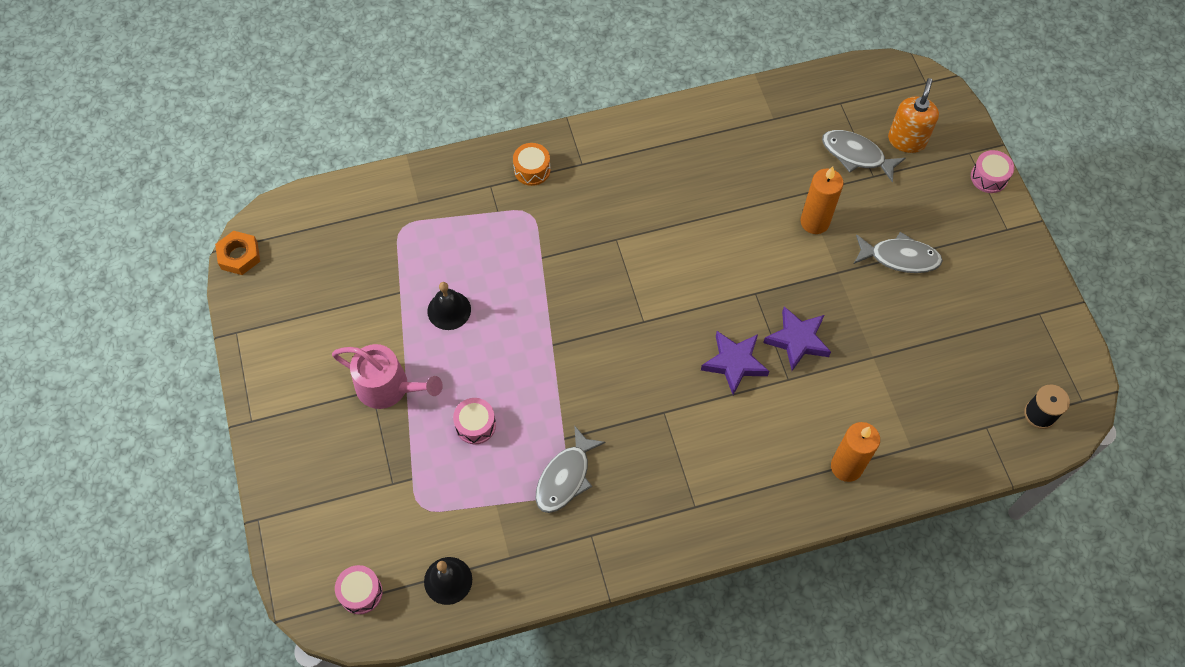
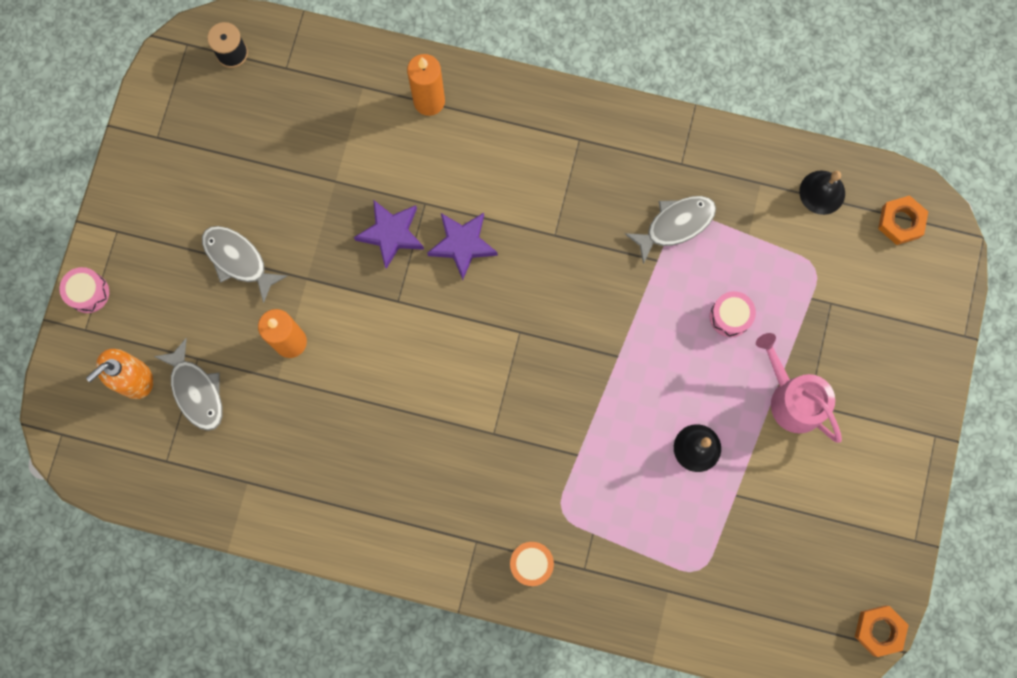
camera: 150 degrees left, 15 degrees up
(361, 592) = (900, 222): pink drum -> orange nut

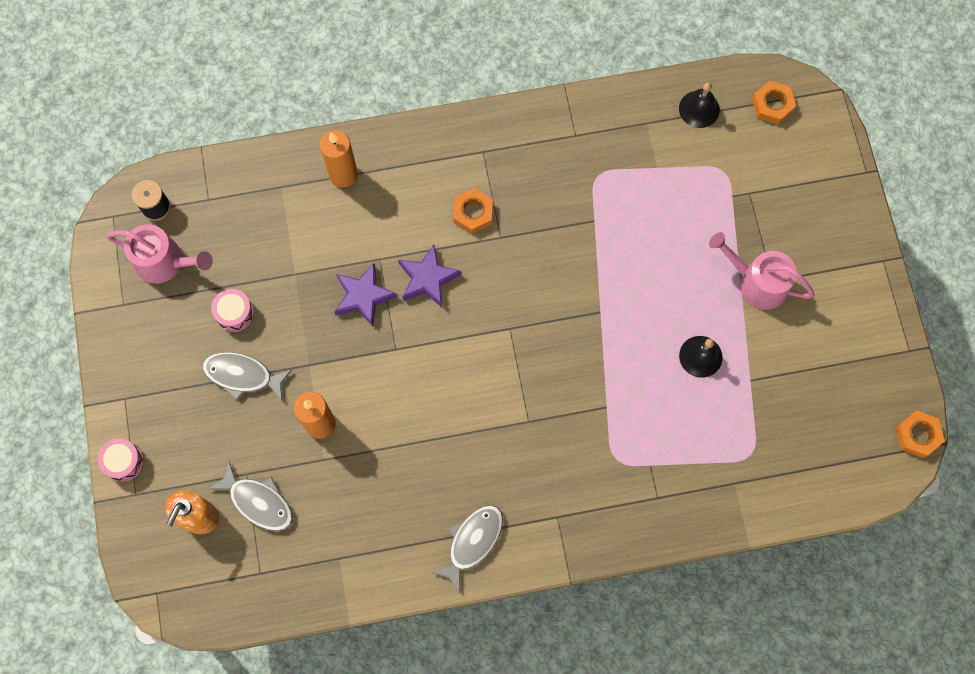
camera: 25 degrees left, 5 degrees down
(215, 112) = (165, 262): none -> pink watering can
(531, 564) = (612, 514): orange drum -> none
(539, 198) = (473, 213): none -> orange nut
(675, 225) = (595, 186): grey fish -> grey fish (472, 542)
(730, 316) = (675, 239): pink drum -> pink drum (235, 313)

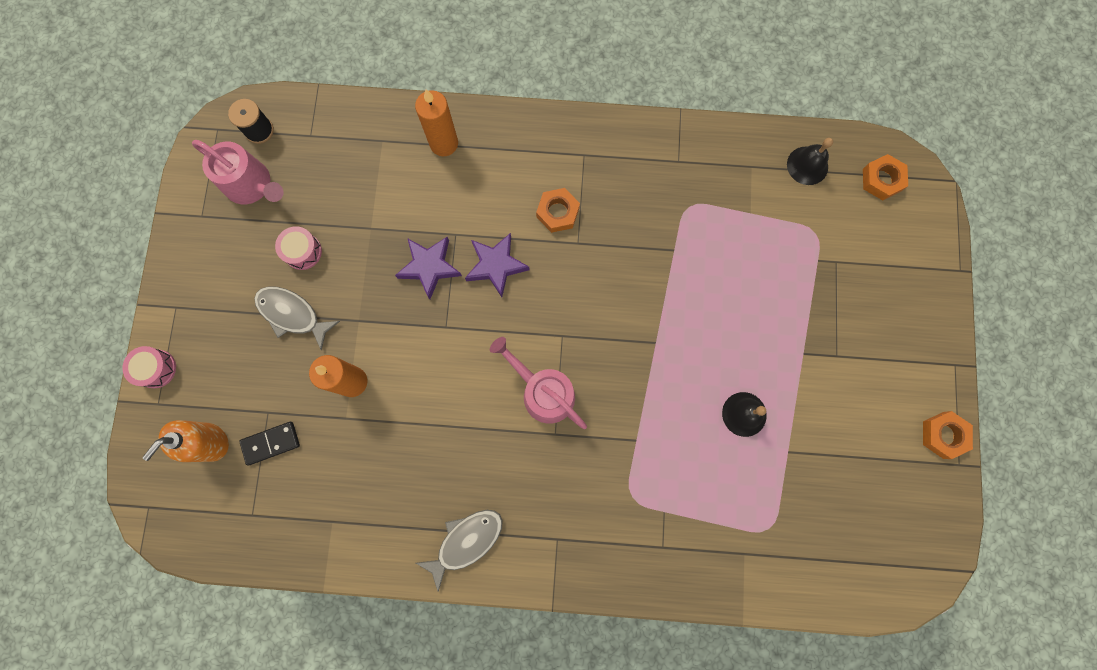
camera: 15 degrees right, 5 degrees up
(258, 502) = (271, 443): grey fish -> black domino
(757, 282) = (821, 354): pink watering can -> pink watering can (543, 392)
(917, 435) = (946, 555): orange nut -> orange nut (943, 435)

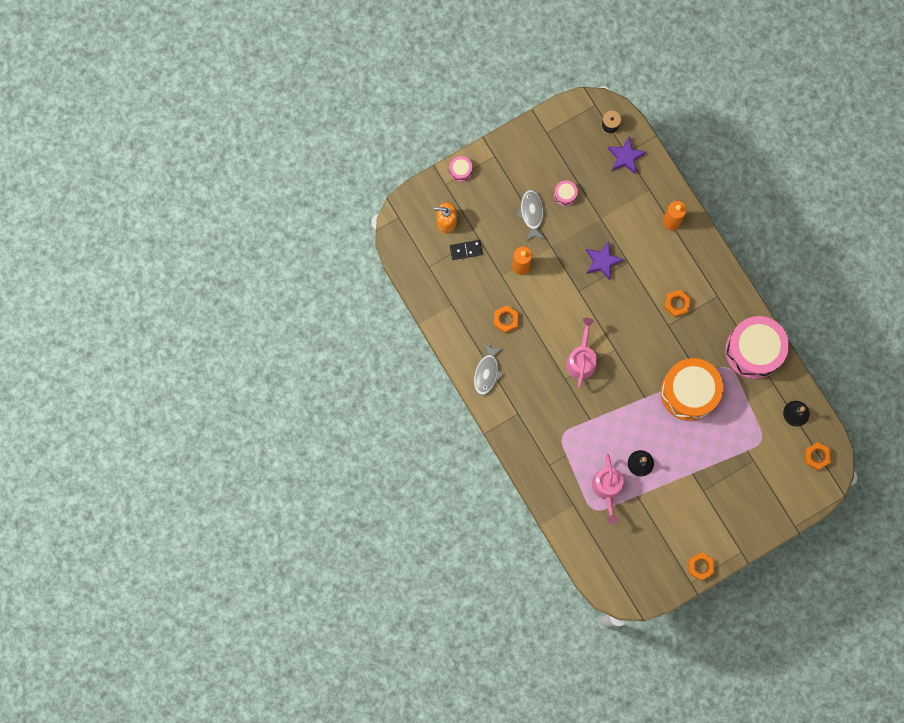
camera: 55 degrees right, 0 degrees up
(252, 185) = (579, 144): pink watering can -> pink watering can (607, 488)
(271, 443) = (466, 250): black domino -> black domino turned 45 degrees counterclockwise
(411, 458) = (505, 320): none -> orange nut
(466, 541) = (487, 372): grey fish -> grey fish turned 90 degrees clockwise
(496, 265) = (627, 293): purple star -> purple star (625, 157)
(688, 160) = (753, 350): none -> pink drum
(688, 280) = (689, 392): none -> orange drum

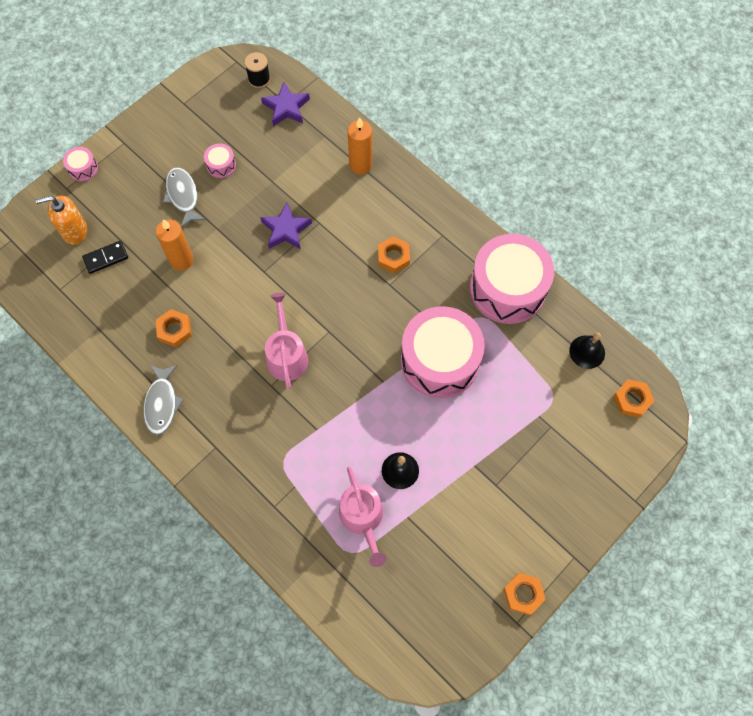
camera: 15 degrees left, 10 degrees down
(689, 392) = (440, 360): orange drum -> pink drum

